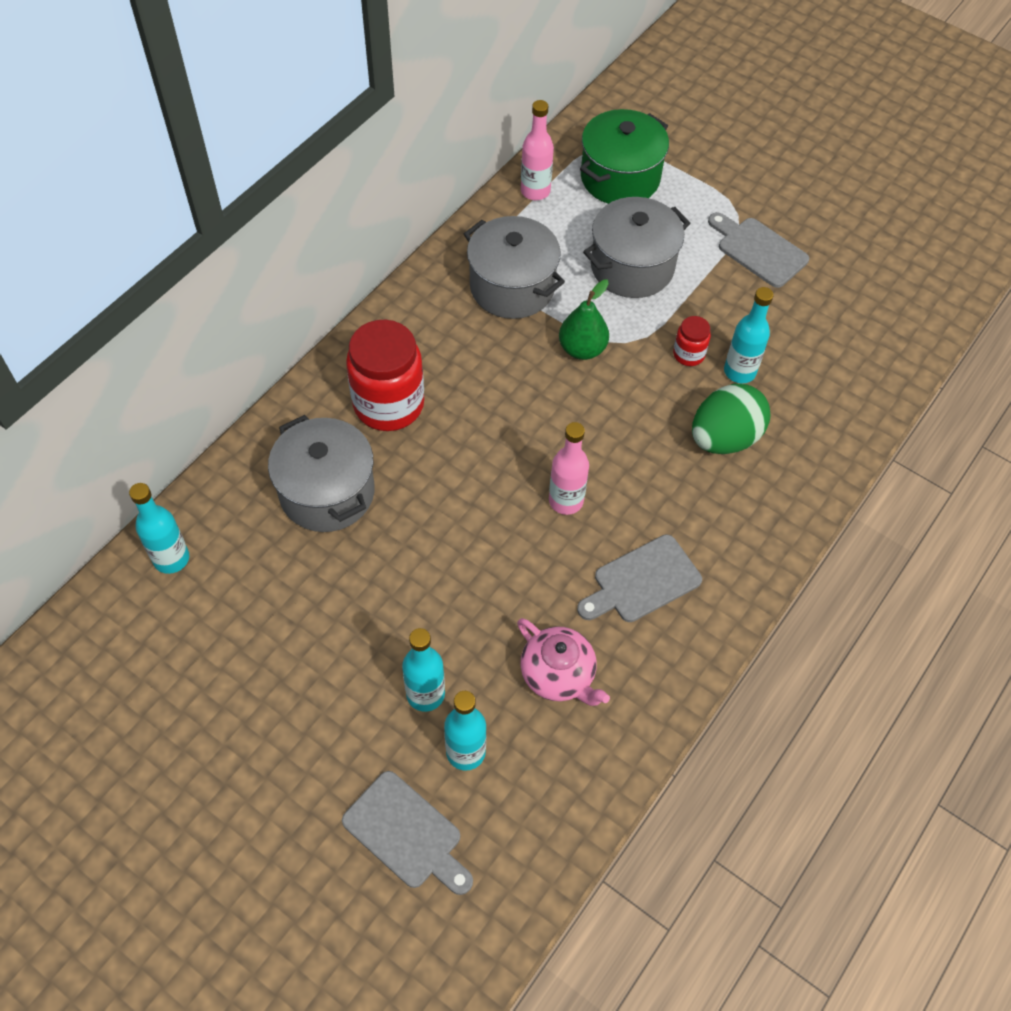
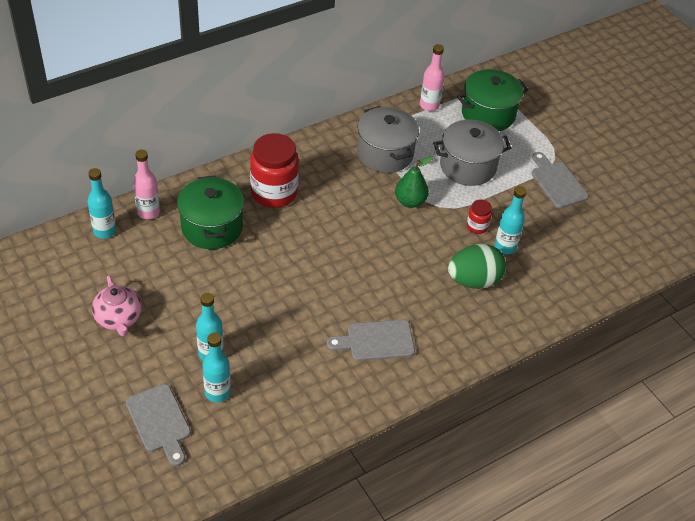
camera: 20 degrees right, 10 degrees down
(327, 492) = (212, 227): grey pot -> green pot
(558, 675) = (295, 372): pink teapot -> pink teapot (118, 319)
(566, 501) = (353, 281): pink bottle -> pink bottle (148, 212)

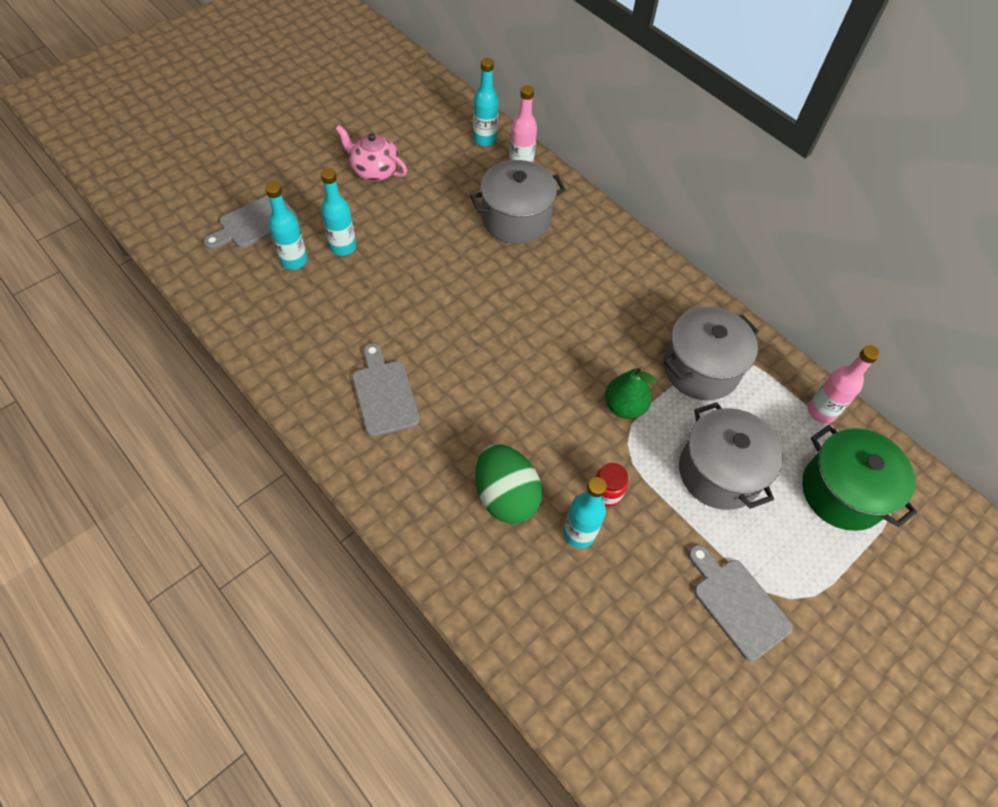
camera: 80 degrees right, 10 degrees up
(118, 319) = (374, 171): pink teapot -> pink teapot turned 60 degrees clockwise
(212, 227) = (516, 219): green pot -> grey pot
(274, 193) = (587, 264): red jar -> none
(557, 182) = (737, 604): grey cutting board -> grey cutting board turned 90 degrees counterclockwise

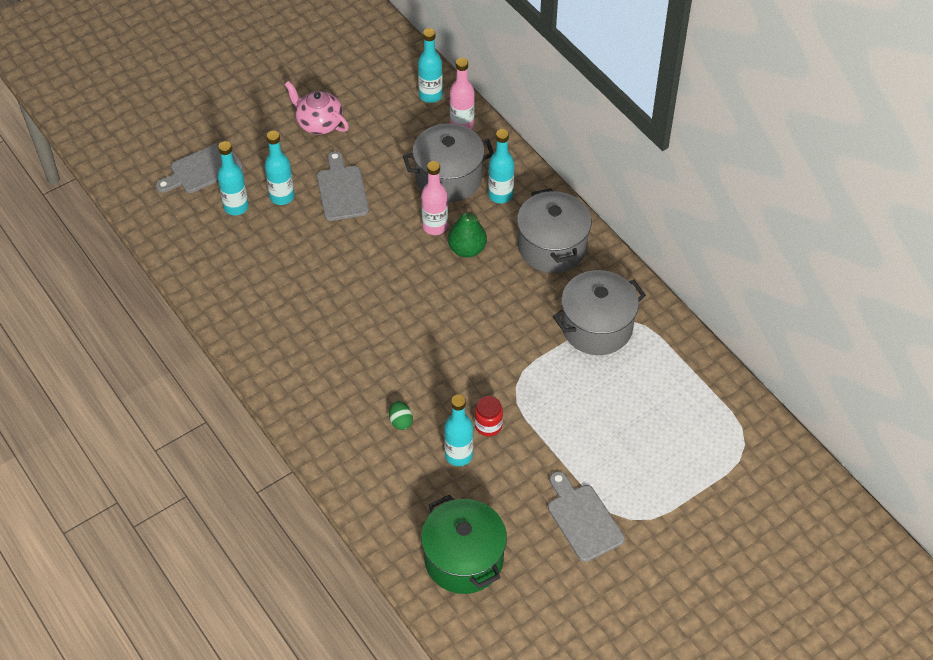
camera: 10 degrees right, 5 degrees down
(384, 394) = (306, 330): grey cutting board -> grey cutting board (341, 190)
(506, 496) = (401, 421): green egg -> green egg, size x0.44
(572, 234) = (500, 195): none -> turquoise bottle
(624, 406) = (519, 355): green pear -> green pear (467, 249)
(719, 472) = (592, 416): grey pot -> grey pot (552, 247)
(821, 411) = (700, 372): pink bottle -> pink bottle (435, 226)
(842, 492) = (700, 440): green pot -> green pot (464, 559)

